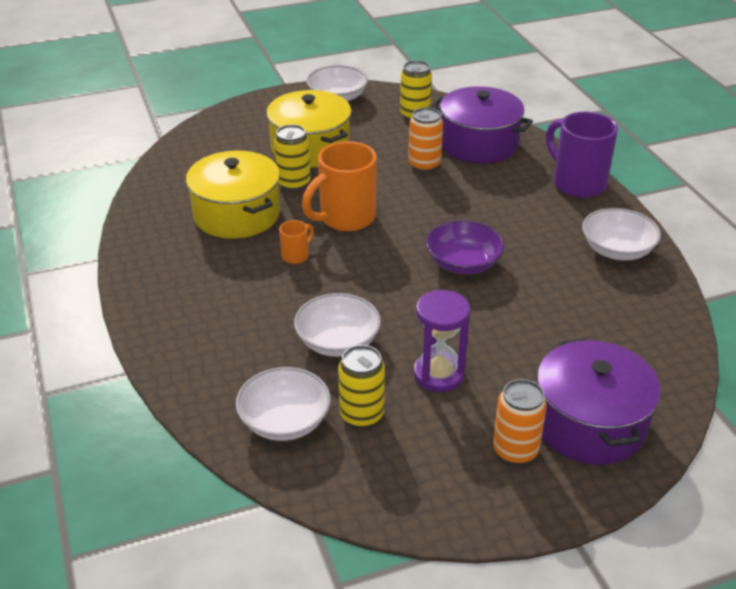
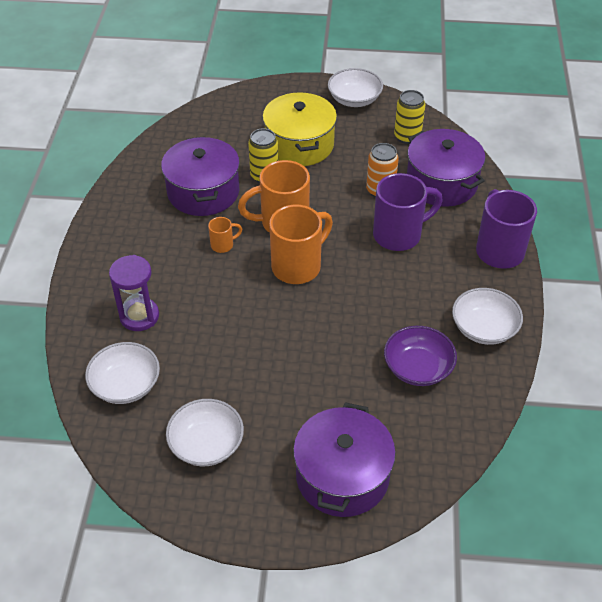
camera: 25 degrees right, 10 degrees up
(236, 214) = (203, 192): yellow pot -> purple pot
(338, 341) = (204, 332): white bowl -> white bowl (206, 444)
(361, 415) = (181, 401): yellow can -> none
(392, 251) = (298, 266): none -> orange mug
(438, 374) = (259, 389): purple hourglass -> purple hourglass (139, 316)
(463, 263) = (346, 296): purple bowl -> purple bowl (418, 368)
(473, 196) = (399, 235): none -> purple mug
(515, 451) = (270, 475): orange can -> none

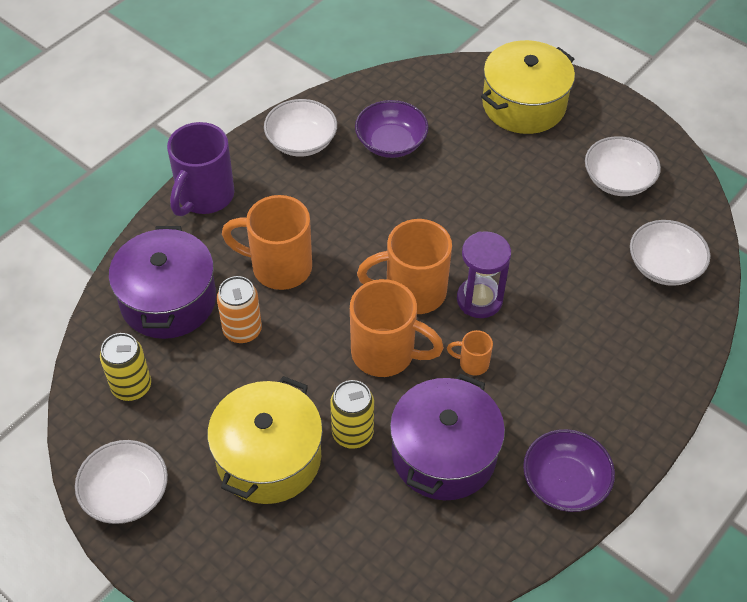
camera: 145 degrees left, 5 degrees up
(121, 213) = (564, 482): none -> purple bowl
(139, 316) = (615, 329): purple hourglass -> purple hourglass (479, 300)
(342, 476) = (524, 105): purple pot -> yellow pot
(399, 235) = (279, 267): purple mug -> orange mug

